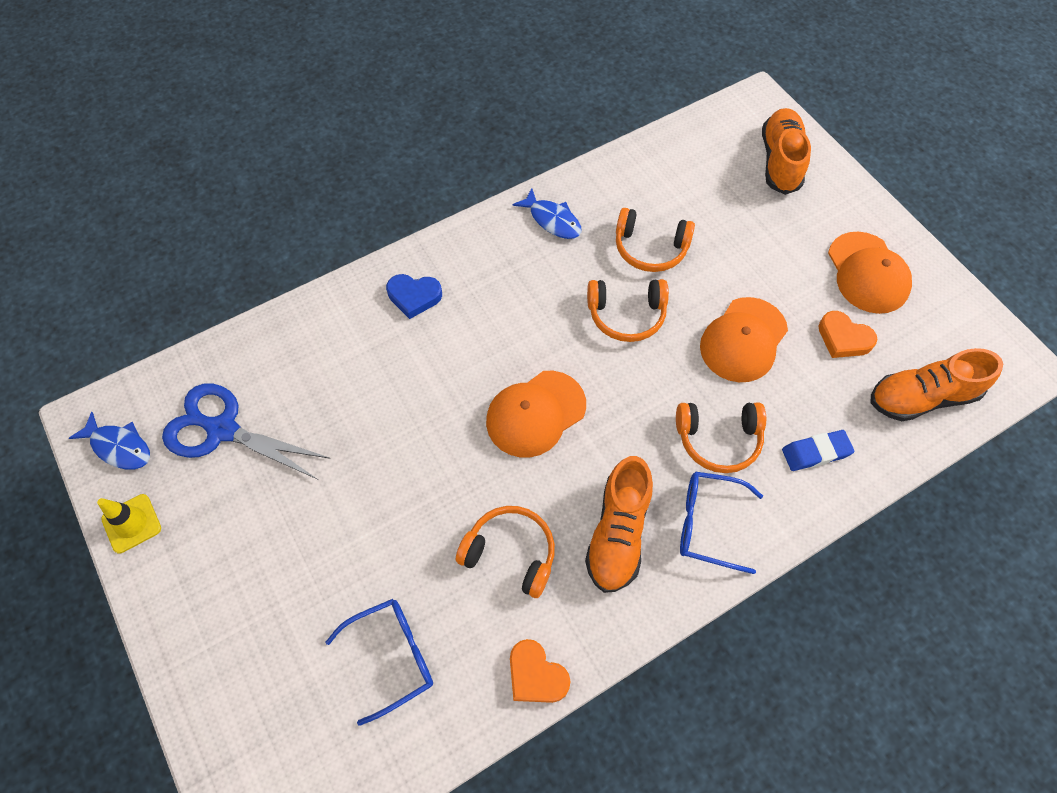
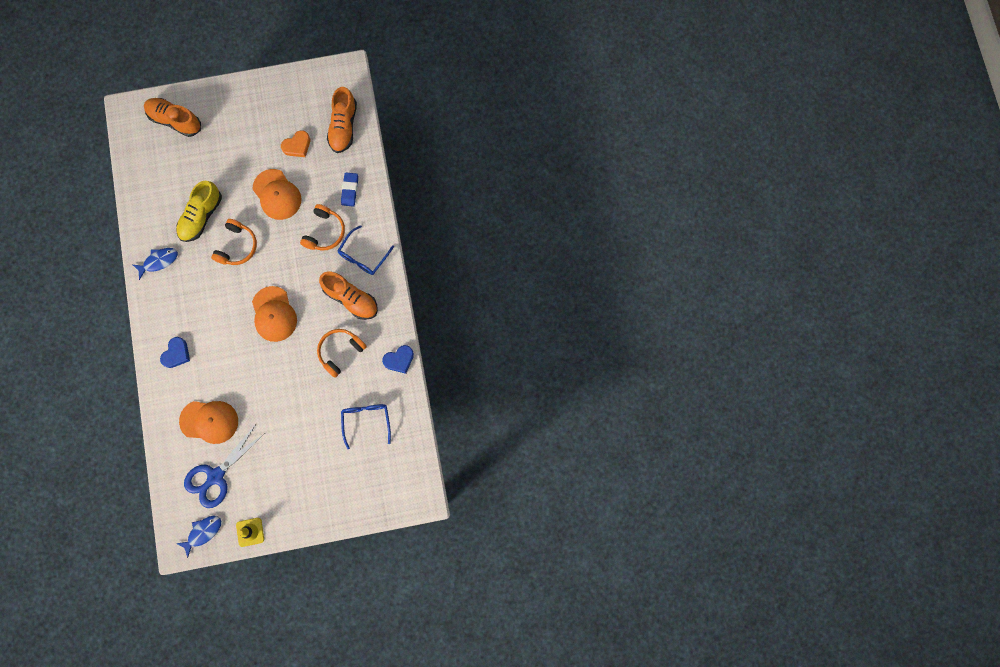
camera: 70 degrees left, 15 degrees up
(536, 675) = (399, 360): orange heart -> blue heart
(650, 248) = (201, 216): orange headphones -> yellow shoe
(867, 273) = (266, 113): orange cap -> orange cap (209, 421)

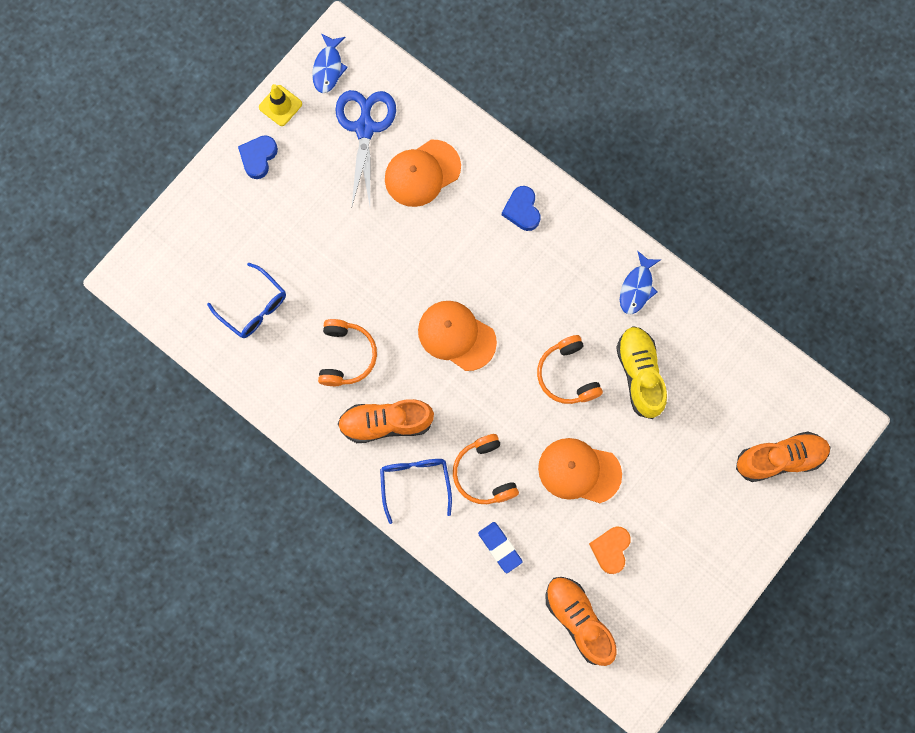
camera: 140 degrees right, 0 degrees up
(399, 360) = (273, 400): blue heart -> blue heart (258, 157)

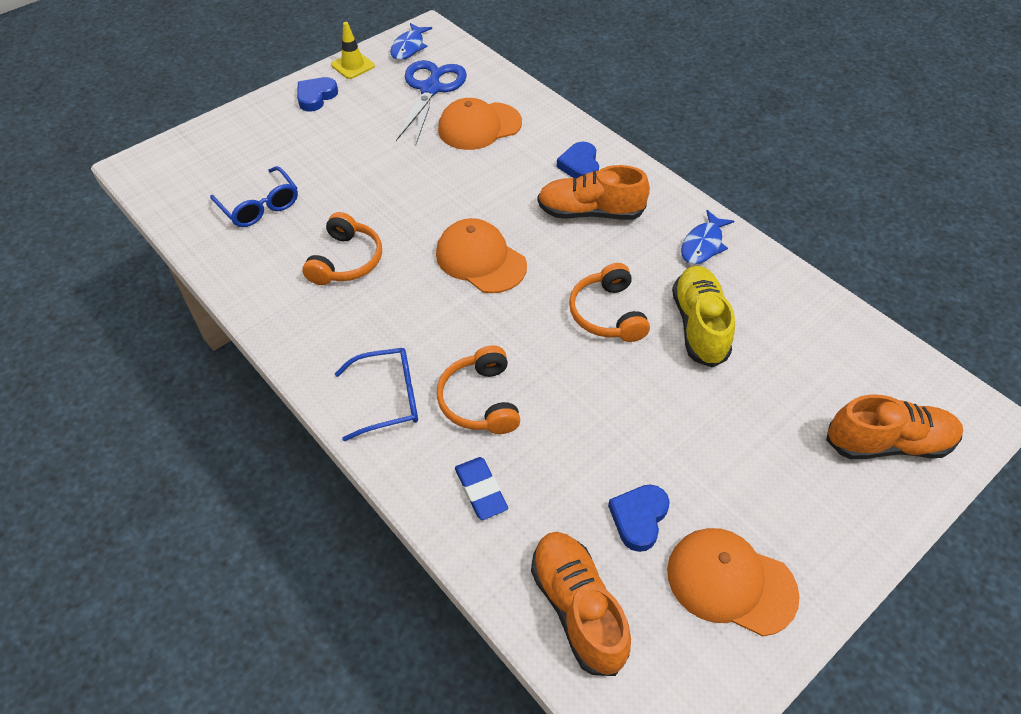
camera: 10 degrees right, 25 degrees down
(386, 423) = (371, 330): orange shoe -> orange shoe (590, 212)
(415, 484) = (387, 398): blue glasses -> blue glasses turned 75 degrees clockwise
(579, 471) = (607, 416): orange cap -> orange cap (730, 582)
(610, 549) = (639, 518): orange heart -> blue heart

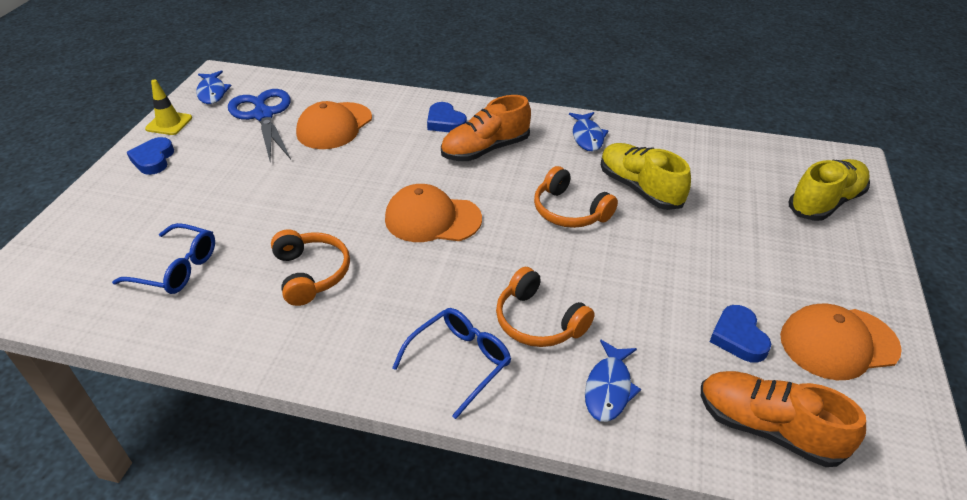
camera: 35 degrees left, 10 degrees down
(481, 490) = (609, 388): blue eraser -> blue fish
(887, 443) = (825, 202): orange shoe -> yellow shoe

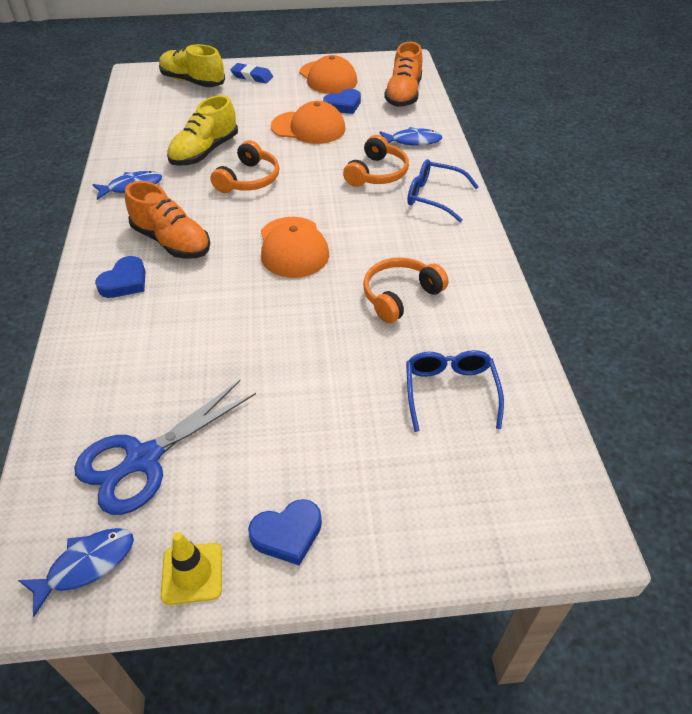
camera: 110 degrees left, 5 degrees up
(334, 126) = (154, 372): orange cap -> orange cap (308, 128)
(841, 258) = (252, 76): none -> blue eraser

